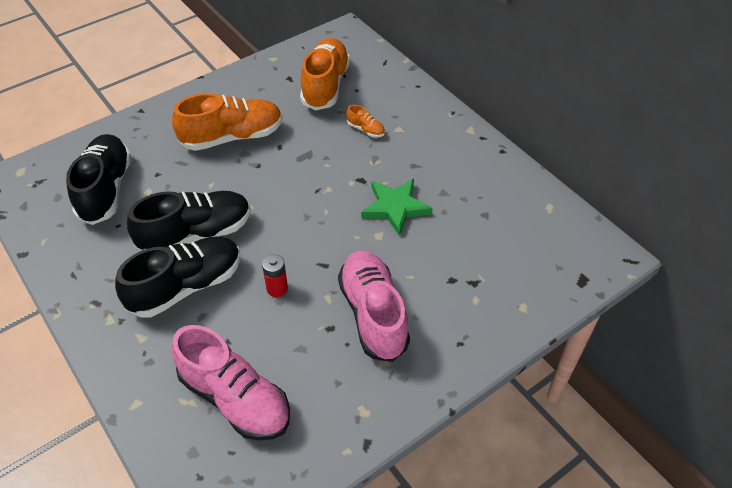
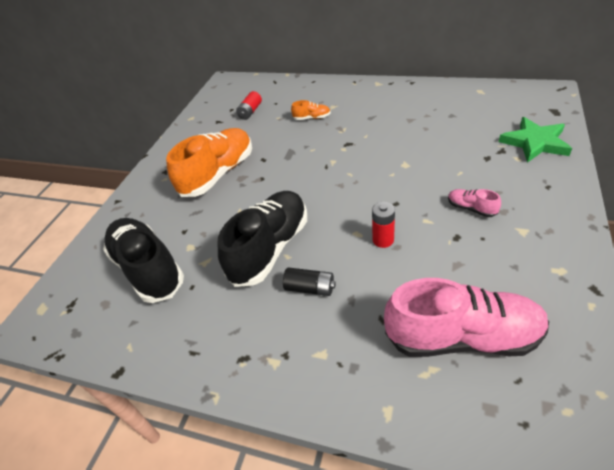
camera: 30 degrees left, 5 degrees down
(186, 286) = (310, 288): black shoe -> black battery
(325, 85) = (250, 112): orange shoe -> red battery
(373, 314) = (471, 208): pink shoe -> pink shoe, size x0.43
(395, 207) = (392, 144): green star -> green star (535, 142)

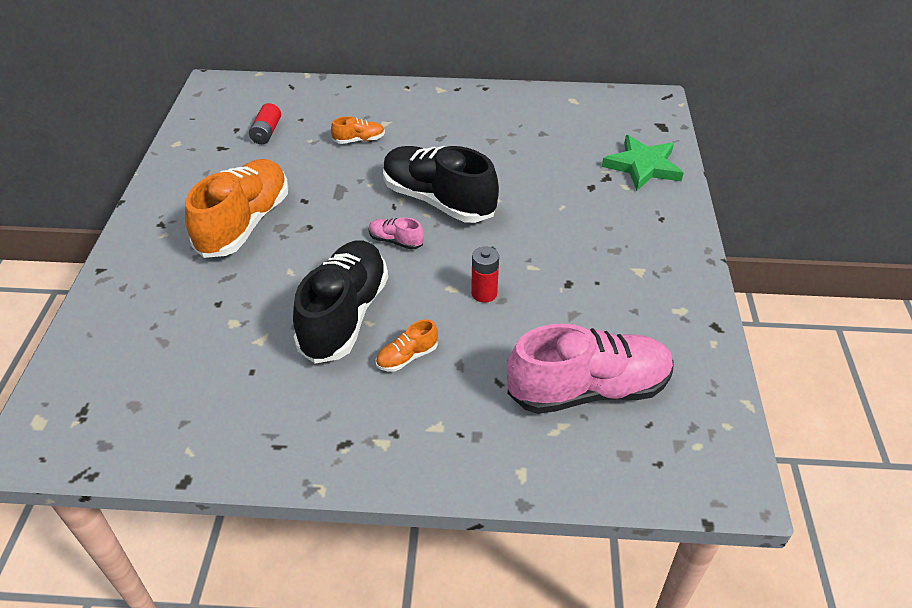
camera: 20 degrees left, 0 degrees up
(148, 269) = (182, 356): black shoe -> black shoe (438, 201)
(310, 288) = (407, 357): black battery -> orange shoe
(471, 208) = (580, 249): pink shoe -> pink shoe (396, 241)

